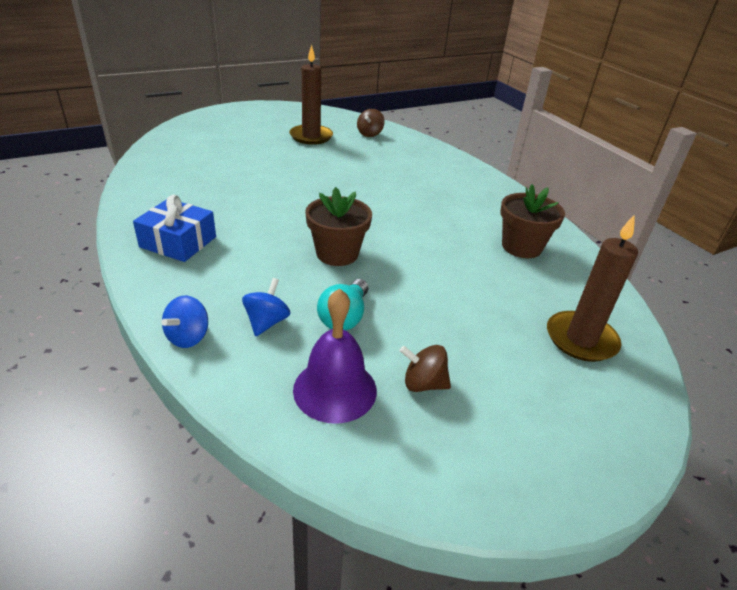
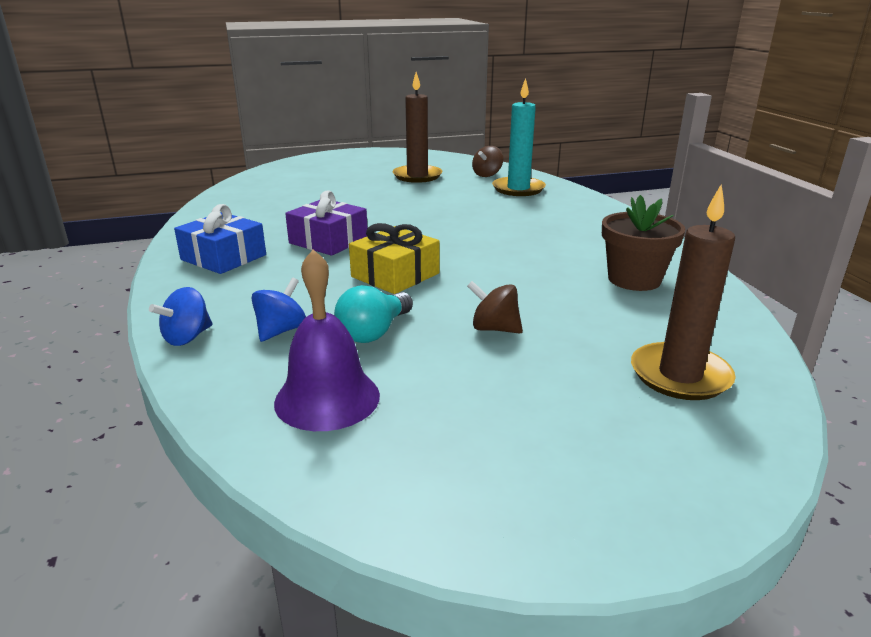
camera: 15 degrees right, 10 degrees down
(264, 217) = (328, 241): none -> purple gift
(337, 253) = (395, 275): brown flower pot -> yellow gift
(401, 150) = (518, 189): none -> turquoise candle
(423, 383) = (441, 402): brown spinning top -> brown spinning top (494, 329)

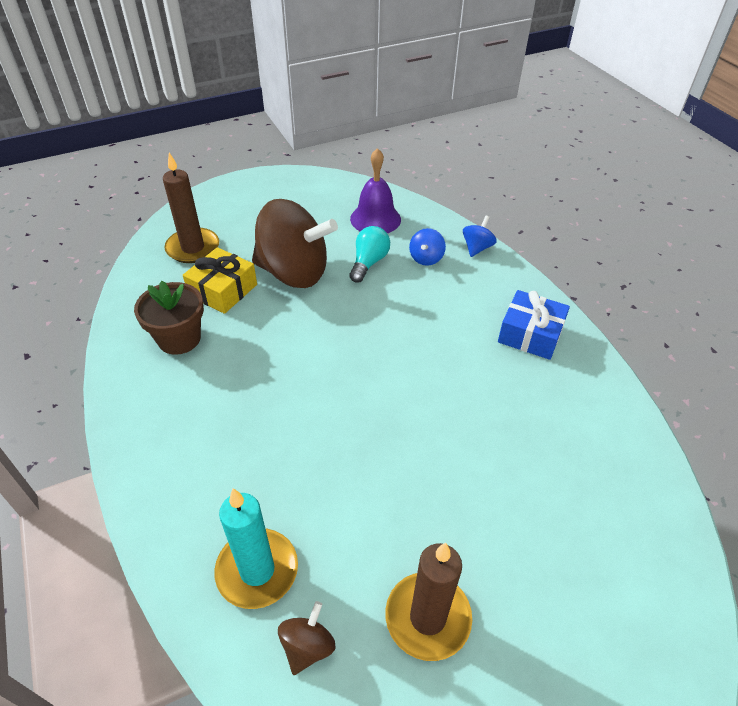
camera: 170 degrees right, 20 degrees up
(328, 241) = (457, 374): purple gift -> none
(395, 275) = (374, 324): yellow gift -> yellow gift (223, 290)
(494, 329) = (294, 273): brown spinning top -> brown spinning top, size x2.40

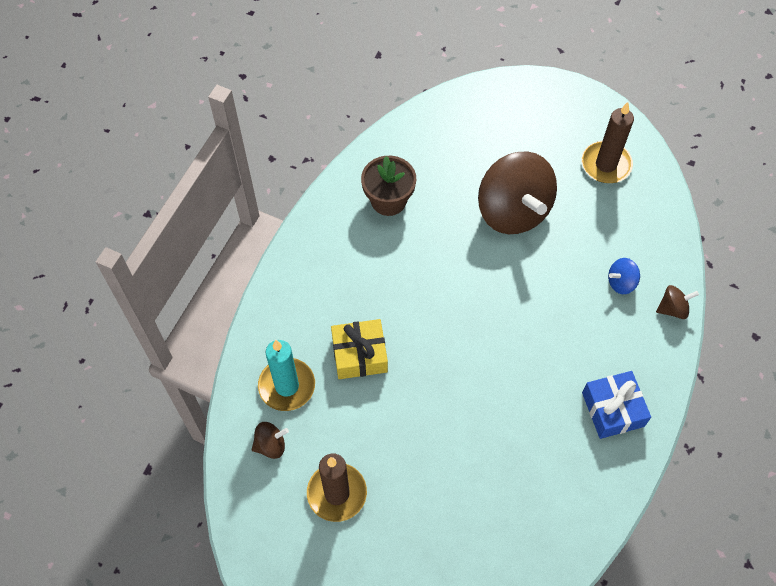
camera: 50 degrees right, 15 degrees up
(193, 248) = (469, 129): brown candle -> brown candle (606, 164)
(223, 290) = (452, 184): yellow gift -> yellow gift (359, 354)
(369, 262) = (574, 249): turquoise light bulb -> none
(375, 219) = (628, 213): purple bell -> none
(477, 248) = (673, 309): blue spinning top -> brown spinning top

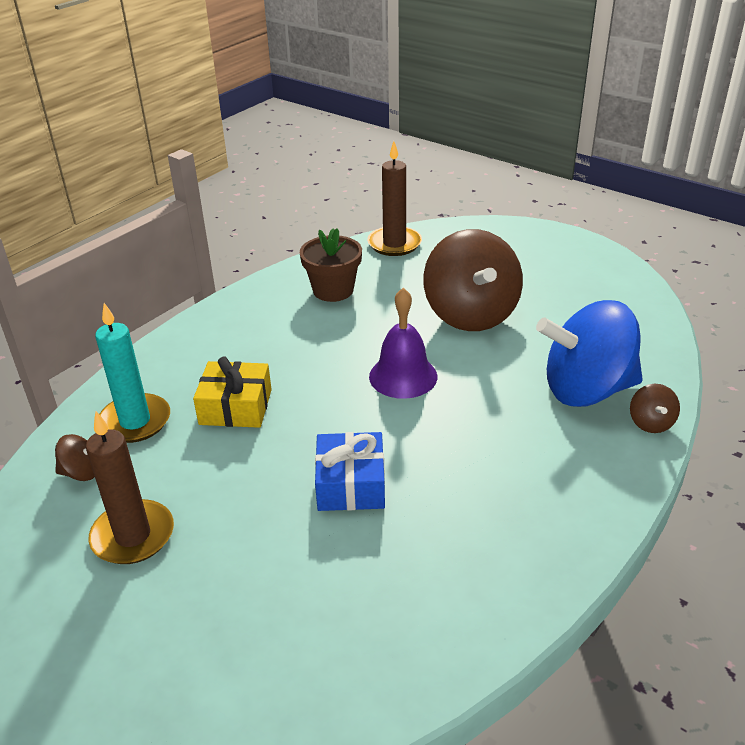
camera: 15 degrees right, 25 degrees down
(479, 295) = (403, 376): none -> purple bell
(606, 164) = (592, 292): brown candle -> brown candle (394, 244)
(613, 409) = (542, 511): blue gift -> blue gift (351, 484)
(621, 282) = (586, 390): blue spinning top -> blue spinning top, size x2.40
(673, 309) = (650, 423): brown spinning top -> brown spinning top turned 90 degrees clockwise

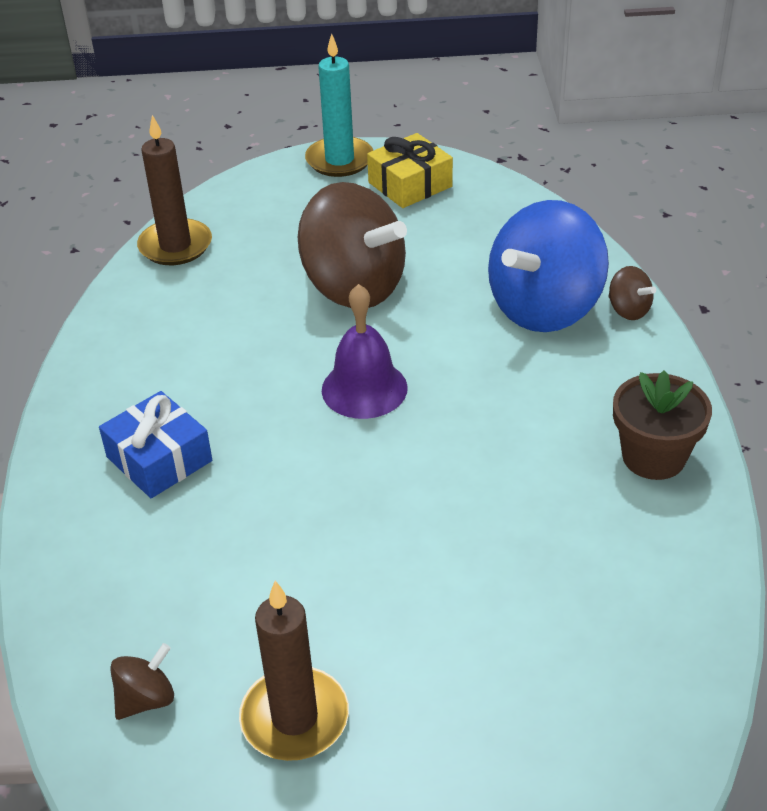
camera: 40 degrees left, 5 degrees up
(135, 421) = (132, 608): turquoise candle -> turquoise candle (339, 160)
(235, 407) = (229, 522): yellow gift -> yellow gift (410, 184)
(333, 290) = (172, 334): brown flower pot -> brown flower pot (653, 457)
(351, 484) = (445, 524): blue gift -> blue gift (159, 459)

